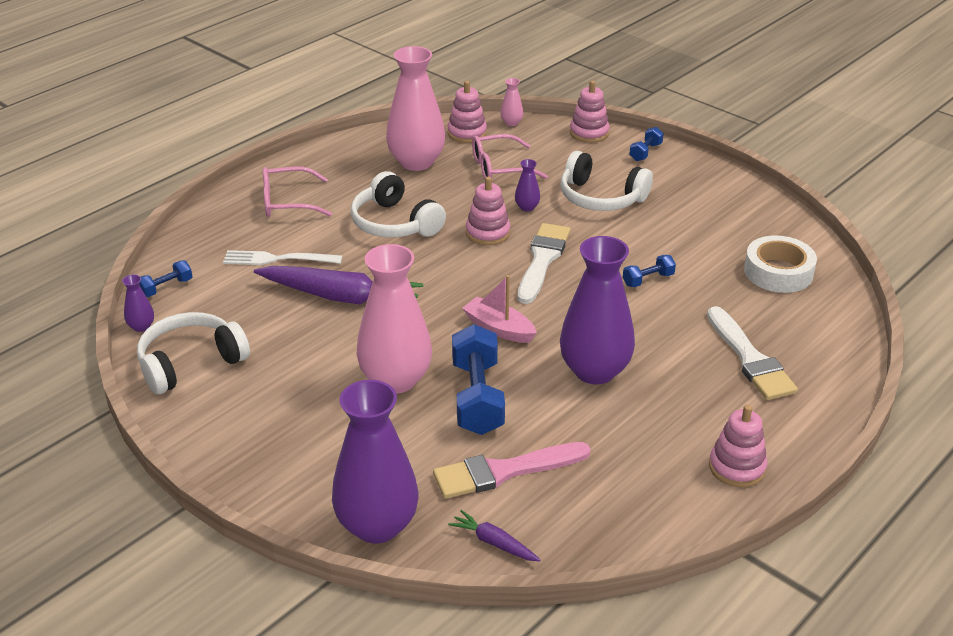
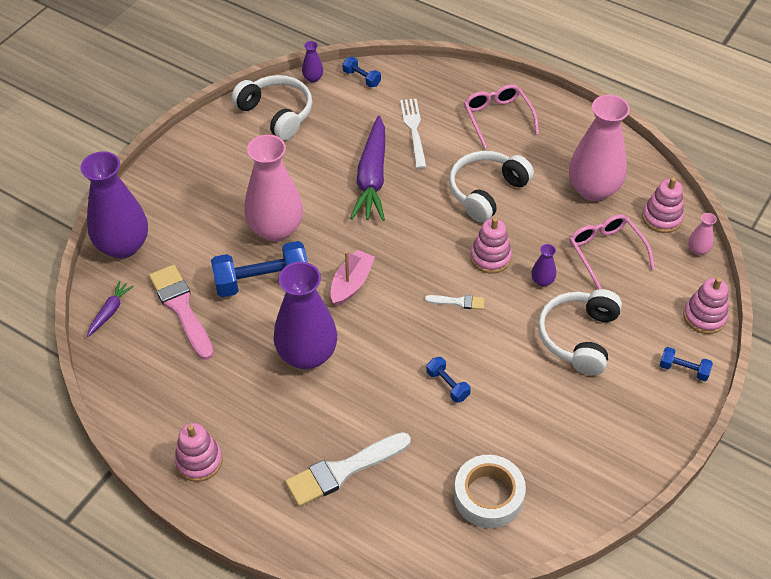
camera: 80 degrees right, 15 degrees up
(542, 260) = (458, 302): white brush -> white brush, size x0.50

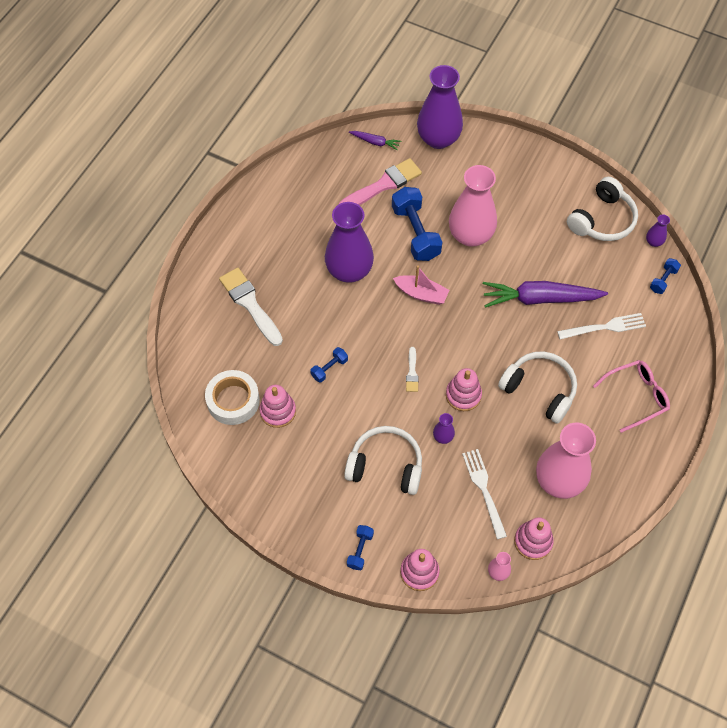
camera: 85 degrees right, 10 degrees up
(199, 461) = (253, 216): pink stacking toy -> pink stacking toy (278, 411)
(605, 251) = (484, 490): pink glasses -> white fork

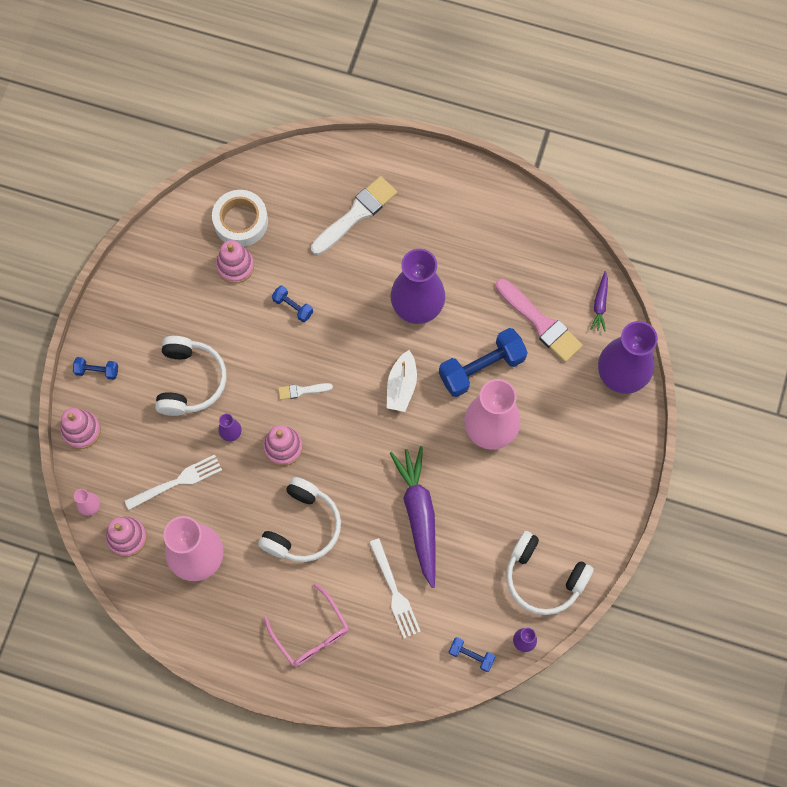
camera: 80 degrees right, 10 degrees up
(421, 294) = (401, 386): pink boat -> white boat

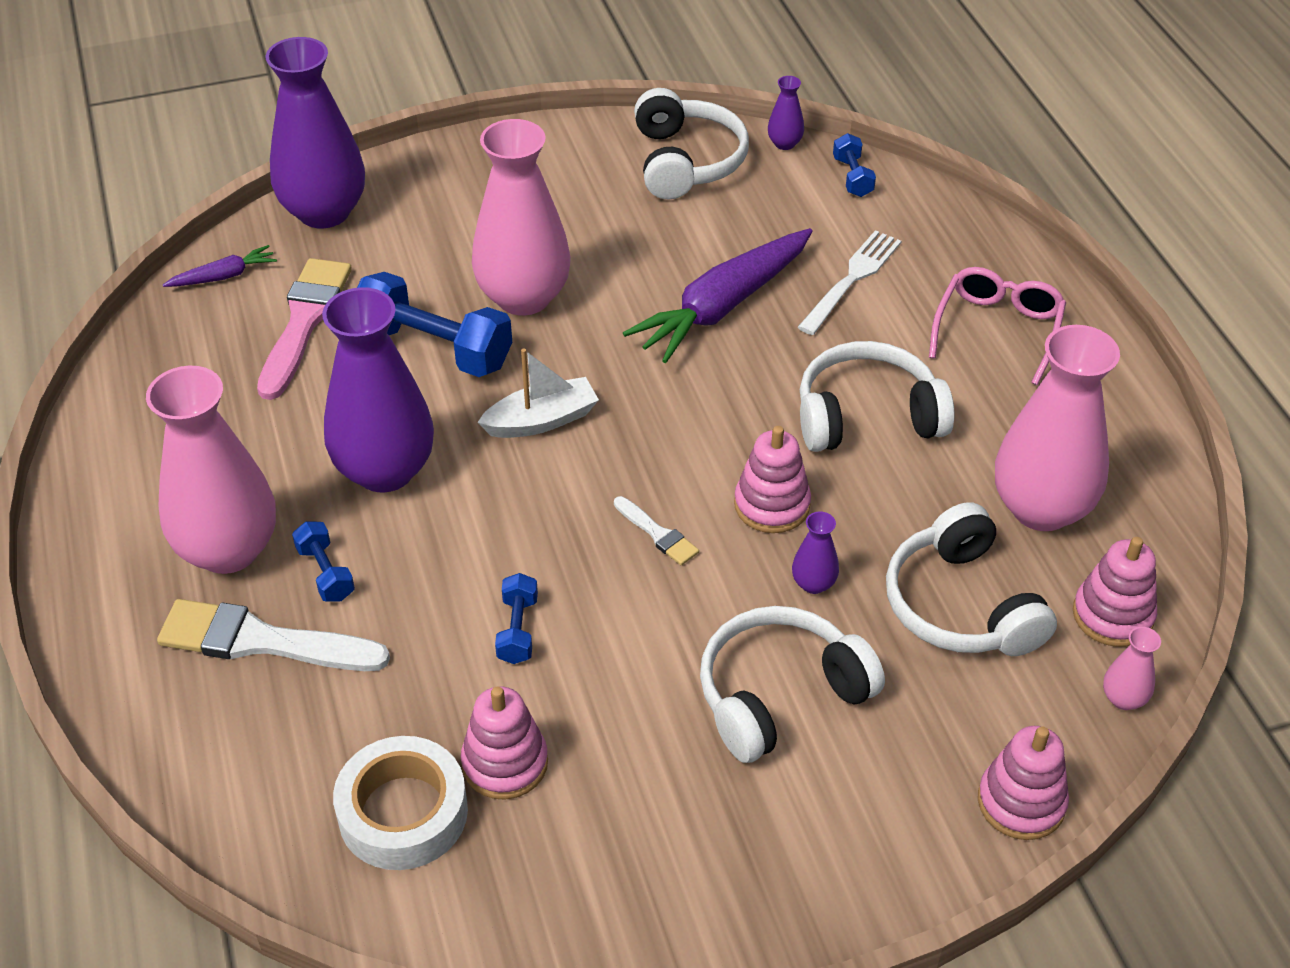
camera: 125 degrees left, 25 degrees down
(97, 371) = (895, 854): blue dumbbell -> blue dumbbell (325, 573)
(177, 482) = (961, 605): white fork -> white headphones
(414, 224) = (228, 550): none -> pink vase

